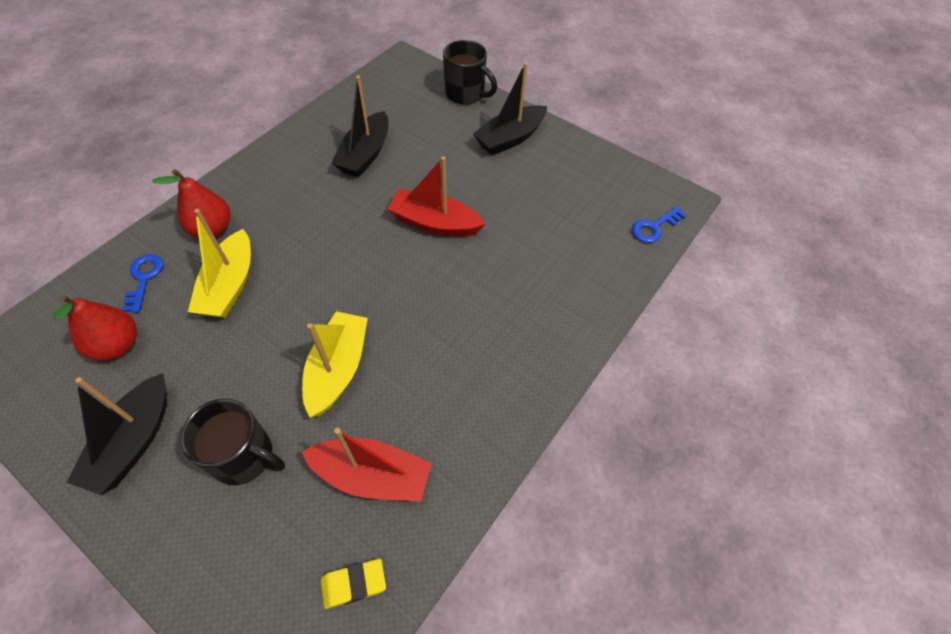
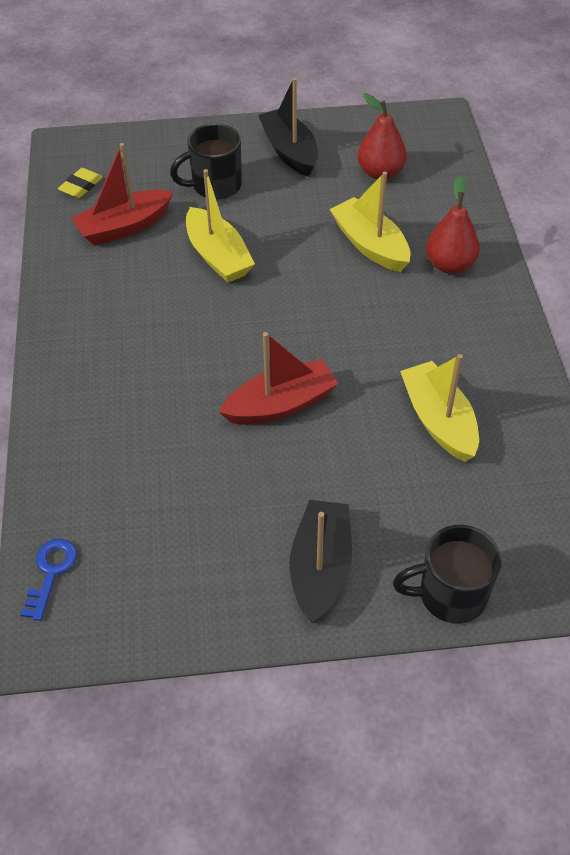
camera: 140 degrees right, 5 degrees down
(144, 279) = (434, 208): blue key -> none
(365, 154) = (439, 420): black boat -> yellow boat

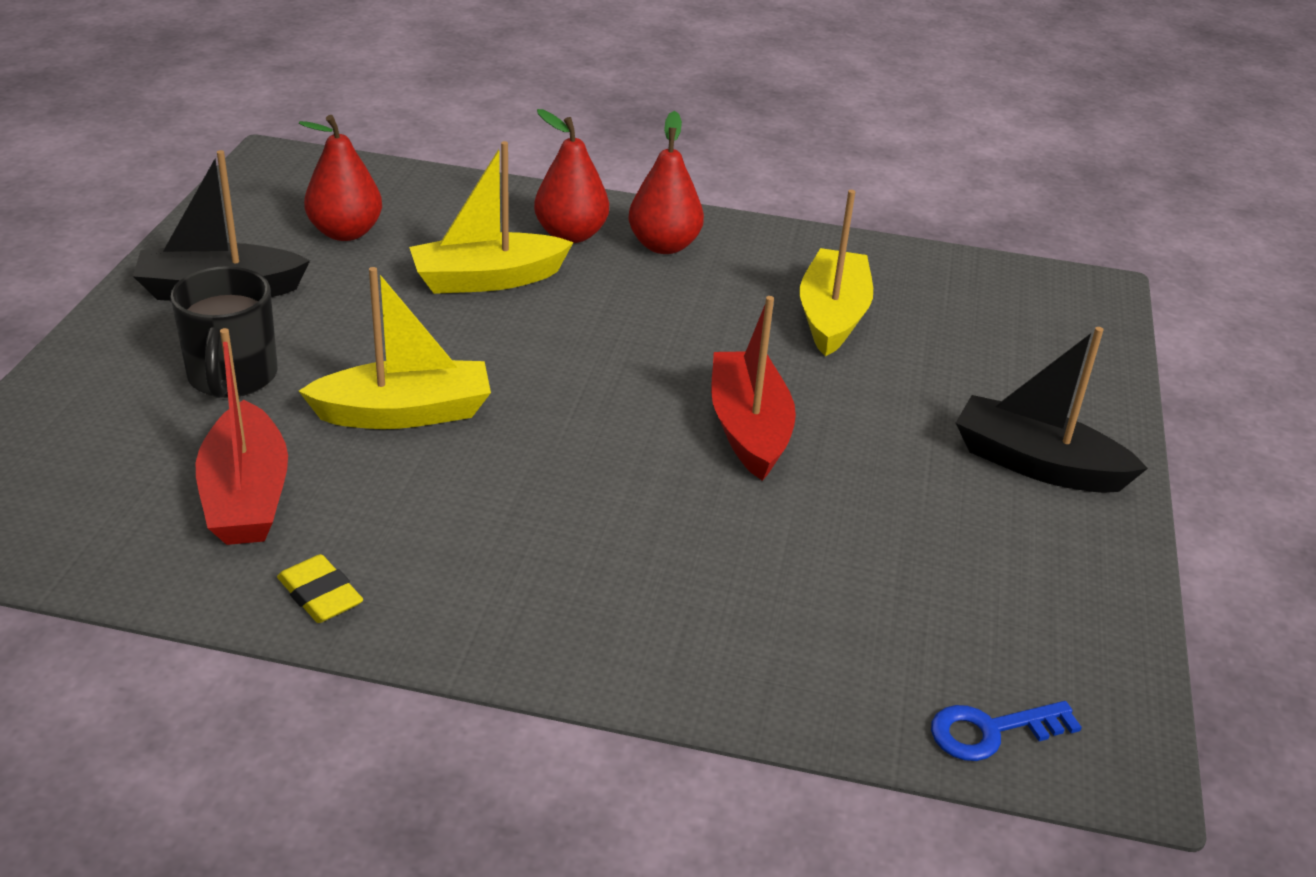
camera: 75 degrees left, 15 degrees down
(51, 573) = (991, 731): blue key -> blue key turned 45 degrees counterclockwise
(81, 186) = (82, 526): yellow eraser -> yellow eraser (320, 595)
(439, 420) = (832, 316): yellow boat -> yellow boat turned 105 degrees clockwise
(450, 595) = (1094, 381): black mug -> none
(469, 312) = (664, 245): none -> red pear

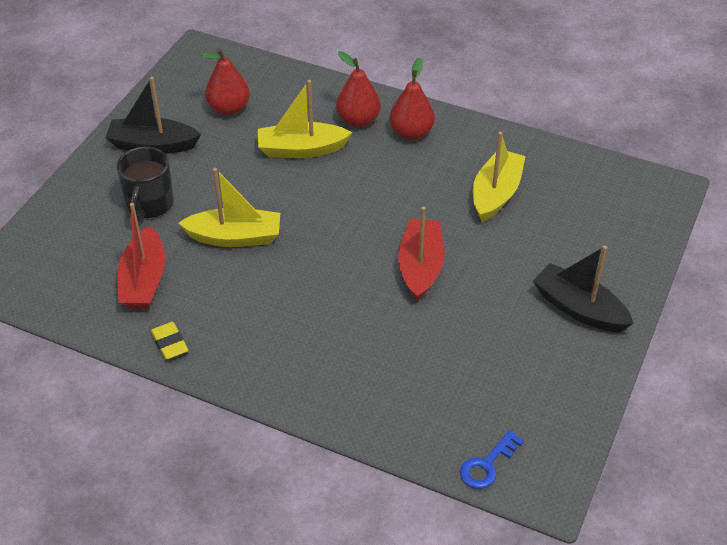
camera: 15 degrees right, 10 degrees up
(991, 731) = (487, 465): blue key -> blue key turned 45 degrees counterclockwise

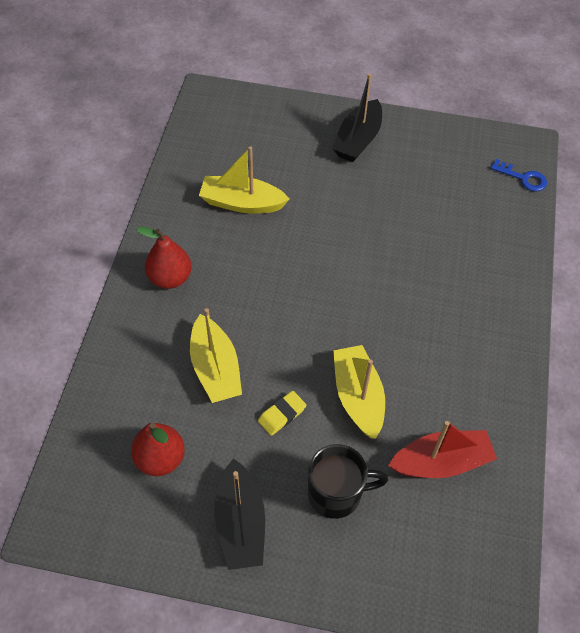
camera: 105 degrees left, 10 degrees up
(170, 343) = (505, 414): yellow eraser -> yellow eraser (282, 414)
(358, 120) = (158, 327): red pear -> none
(420, 267) = (348, 243): red boat -> none

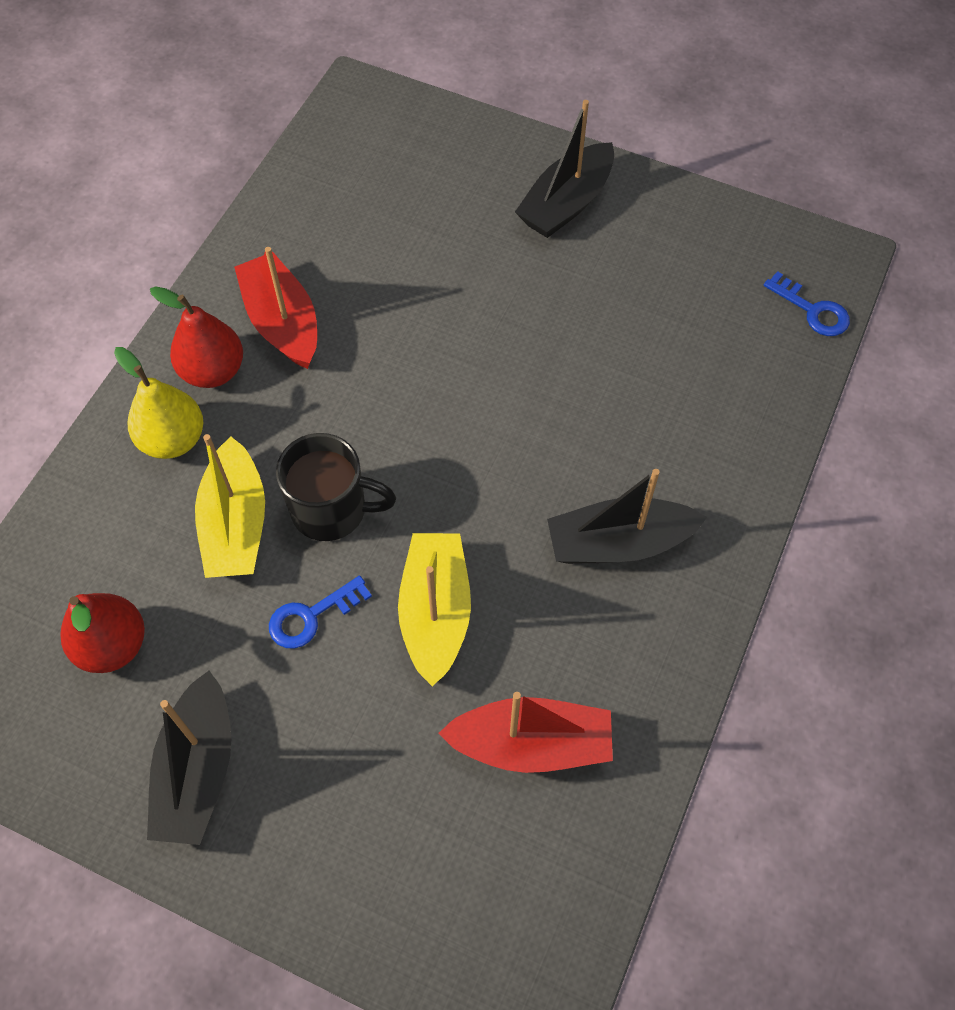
camera: 15 degrees right, 5 degrees up
(158, 325) = (173, 440): none -> yellow pear
(205, 240) = (282, 322): none -> red boat
(242, 203) = (356, 273): yellow boat -> none
(282, 414) = (311, 616): yellow eraser -> blue key
(336, 493) = (354, 757): black mug -> black mug (331, 510)
(454, 333) = (619, 543): none -> black boat

